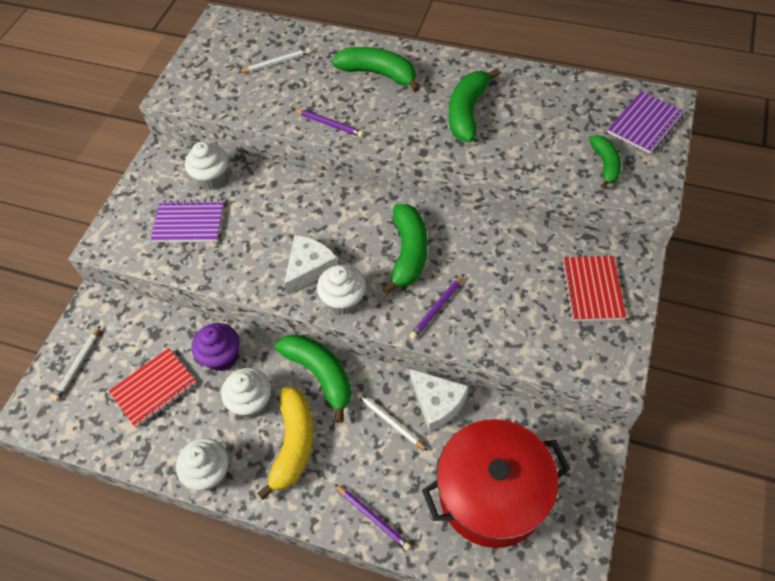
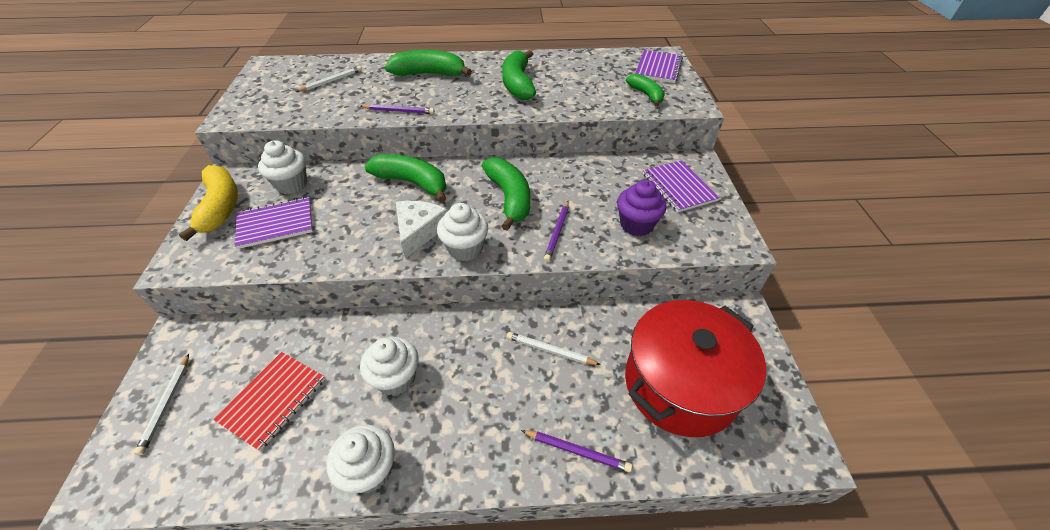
camera: 25 degrees left, 10 degrees down
(222, 357) = (347, 344): purple cupcake -> purple cupcake (636, 225)
(294, 444) = (459, 405): yellow banana -> yellow banana (221, 207)
(320, 374) = (461, 330): green banana -> green banana (412, 183)
(437, 403) = (587, 320): white cheese -> none
(592, 289) = (678, 187): red notebook -> purple notebook

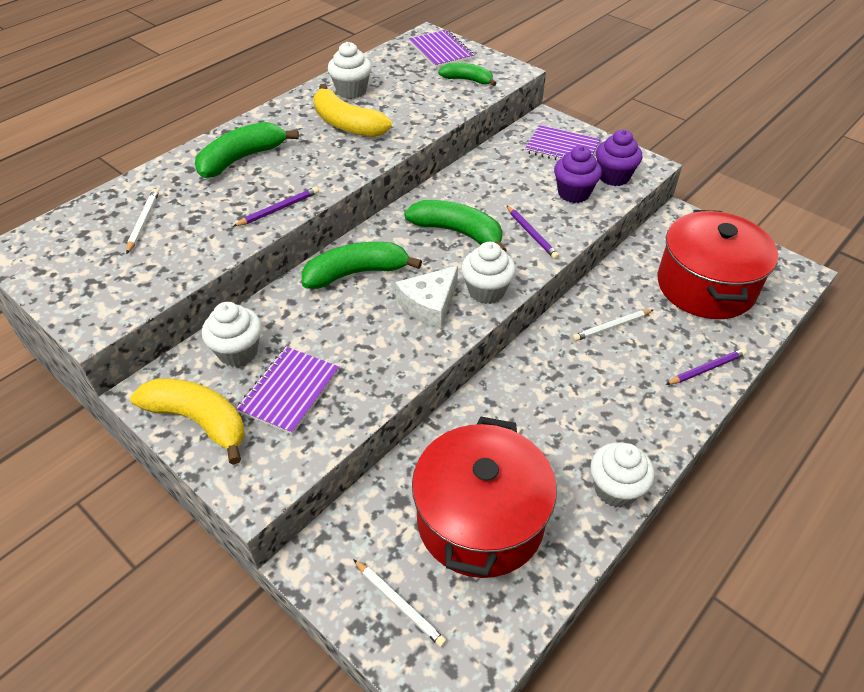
camera: 45 degrees left, 0 degrees up
(273, 400) = (480, 520): red notebook -> red pot
(396, 378) = (543, 427): white cupcake -> white cupcake (351, 91)
(419, 231) = (429, 305): white cheese -> white cheese turned 105 degrees counterclockwise
(518, 84) = (347, 124): green banana -> yellow banana
(691, 233) = (614, 177): none -> purple cupcake

